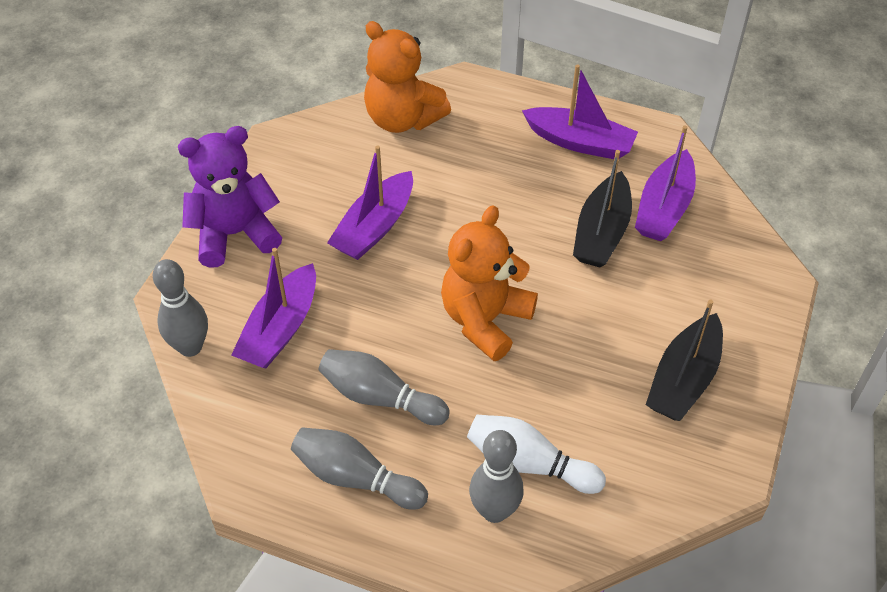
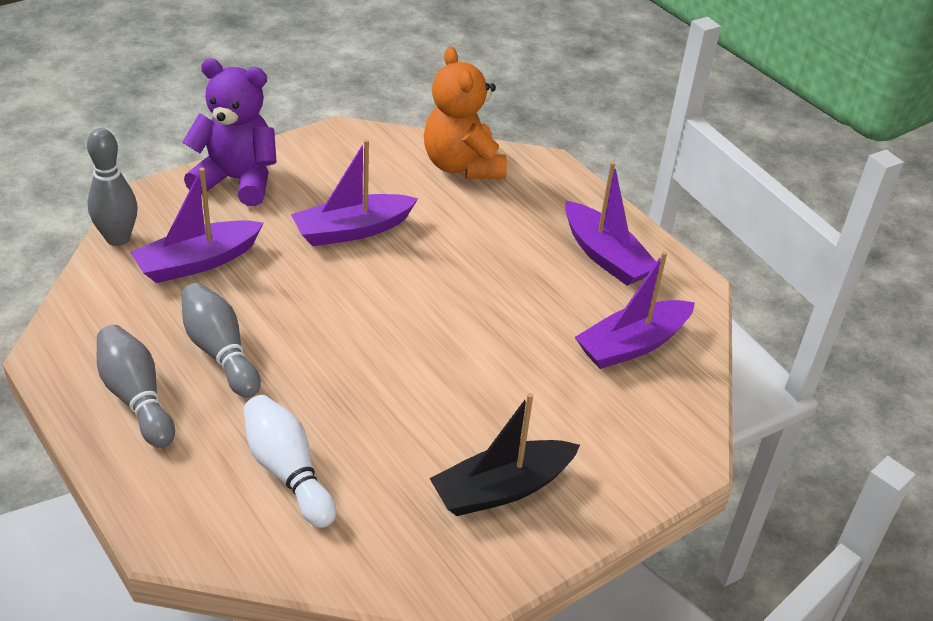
camera: 30 degrees right, 10 degrees down
(485, 320) = (370, 344): orange teddy bear -> none
(494, 511) = (218, 489): grey bowling pin -> none
(601, 232) = (550, 333): black boat -> none

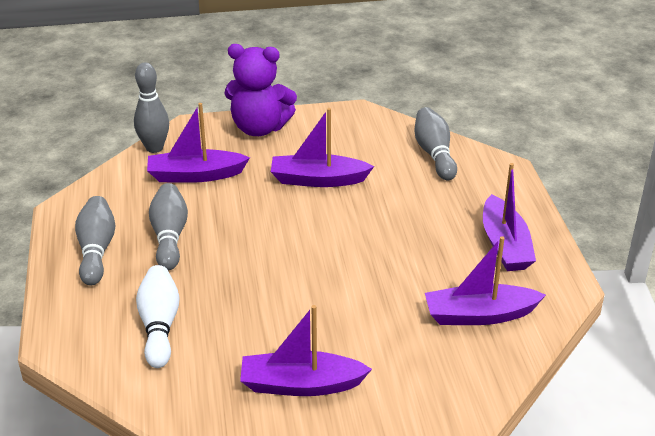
camera: 30 degrees right, 5 degrees down
(237, 180) = (259, 128): purple teddy bear -> purple teddy bear turned 150 degrees clockwise
(462, 166) = (434, 154): orange teddy bear -> grey bowling pin
(501, 489) = (301, 385): black boat -> purple boat

